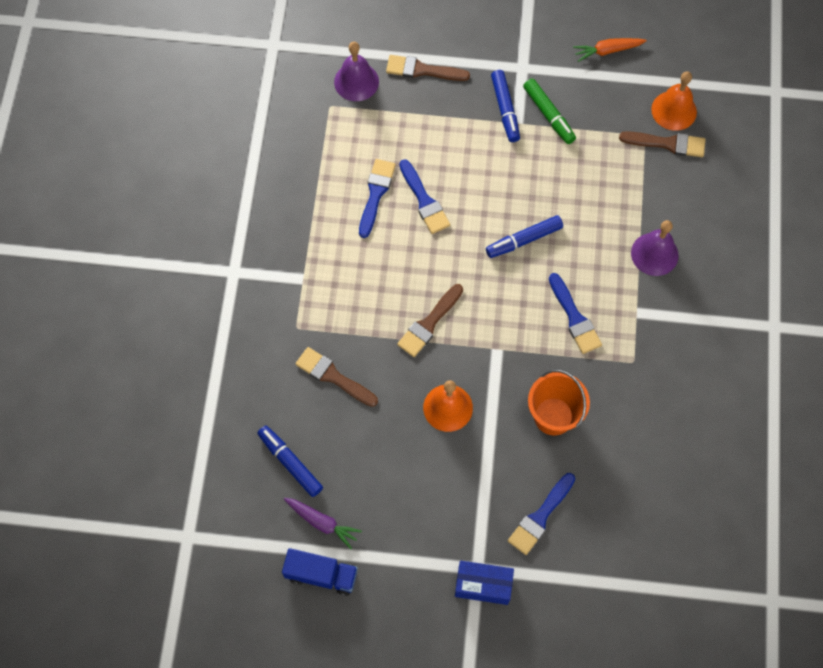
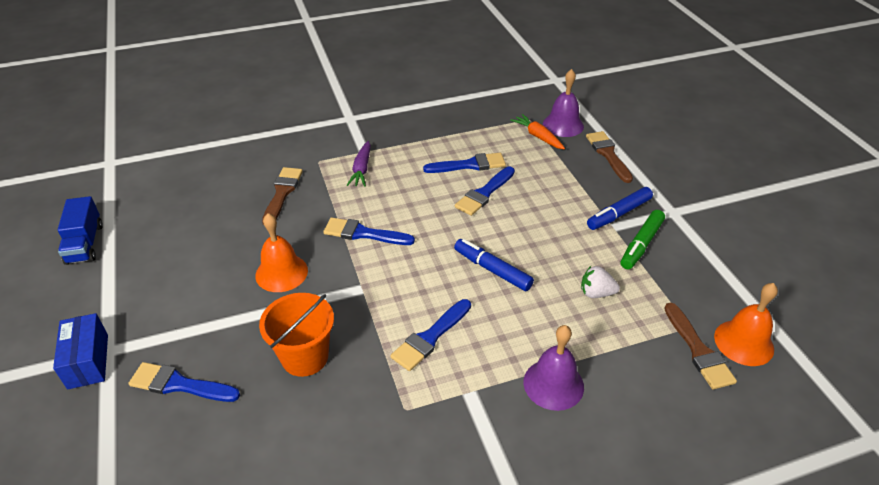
camera: 65 degrees right, 25 degrees down
(290, 463) = (190, 194): blue marker -> none
(322, 522) = (137, 229): purple carrot -> purple carrot (361, 169)
(429, 323) = (363, 233): brown brush -> blue brush
(584, 178) = (596, 293): none -> white strawberry
(607, 51) = (754, 264): orange carrot -> orange carrot (538, 136)

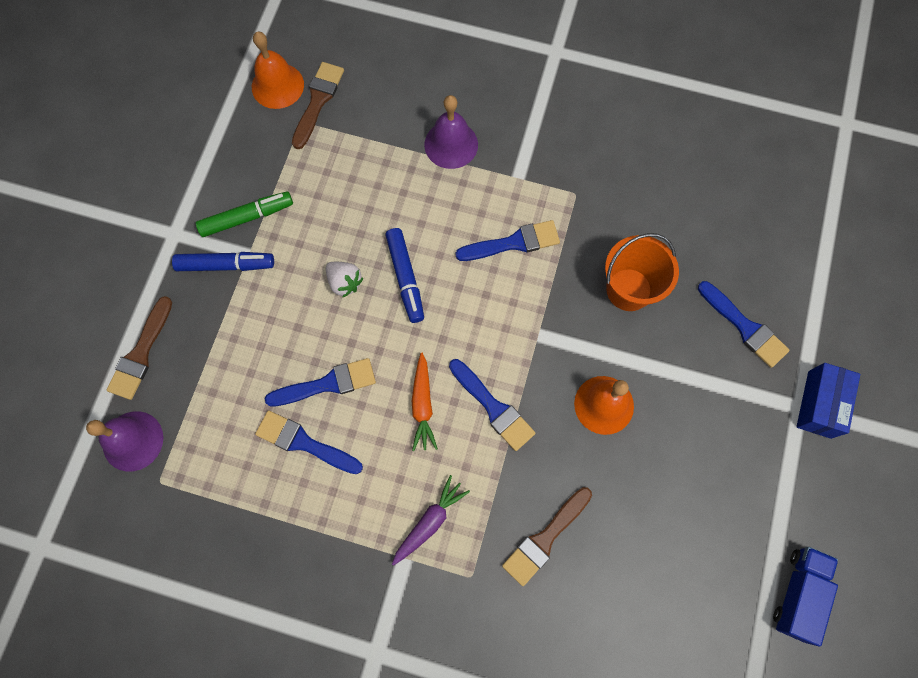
camera: 145 degrees left, 30 degrees up
(538, 136) = (183, 439): orange carrot -> orange carrot (422, 405)
(596, 293) = (340, 196): white strawberry -> white strawberry (344, 282)

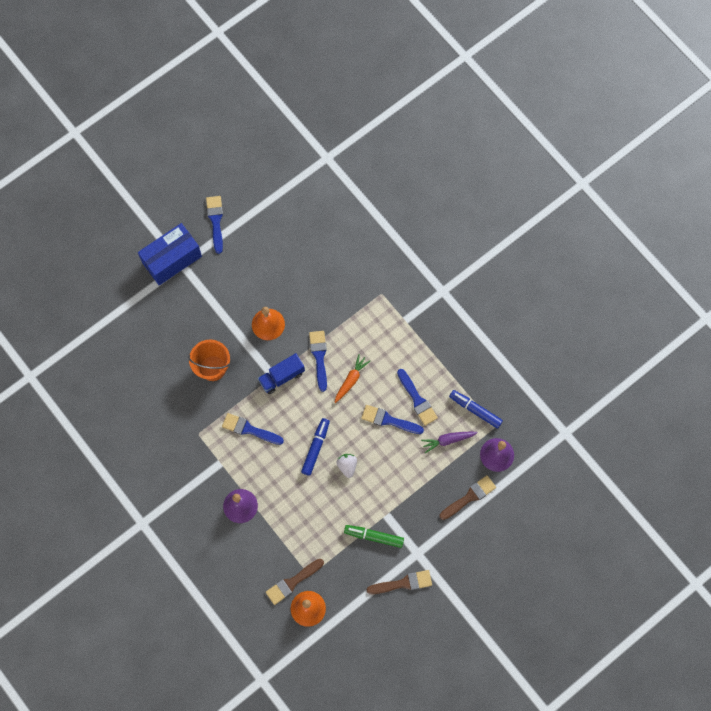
camera: 145 degrees left, 0 degrees up
(225, 265) = (400, 517): blue marker -> blue marker (475, 410)
(430, 522) = (383, 327): purple carrot -> purple carrot (448, 440)
(545, 538) = (338, 287): brown brush -> brown brush (403, 583)
(744, 327) = (174, 314): blue brush -> blue brush (215, 221)
(798, 593) = (250, 197): blue truck -> blue truck (282, 377)
(819, 404) = (172, 259): blue box -> blue box, size x1.56

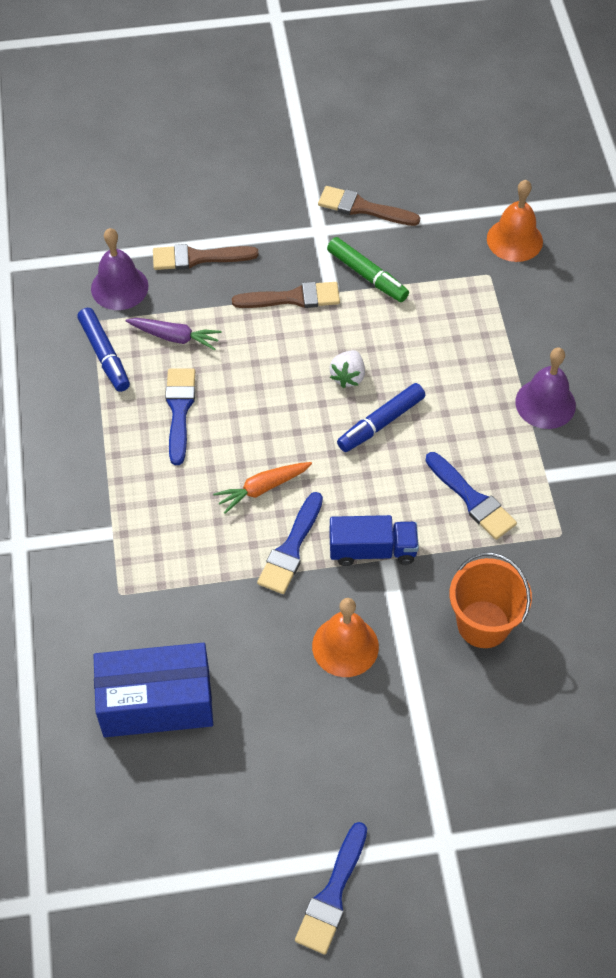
camera: 150 degrees left, 15 degrees down
(172, 259) = (459, 863): blue box -> blue box (156, 703)
(292, 582) = (519, 277): brown brush -> brown brush (293, 298)
(388, 420) = (243, 405): blue brush -> none

